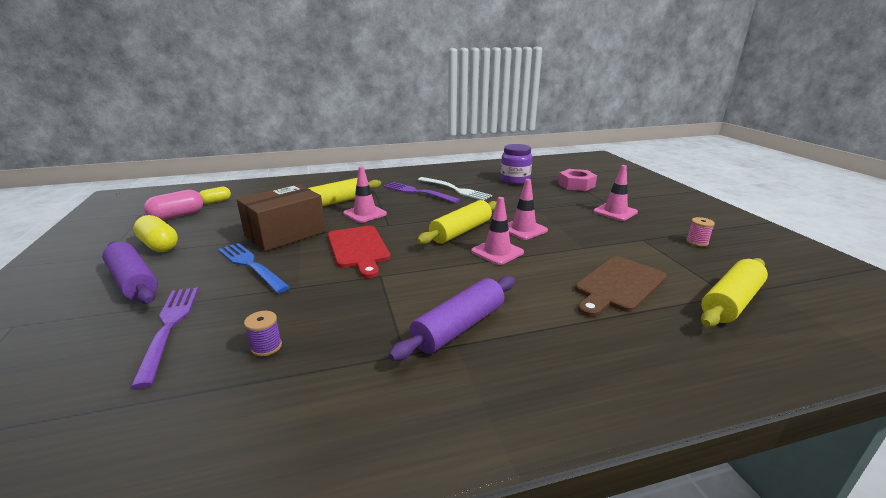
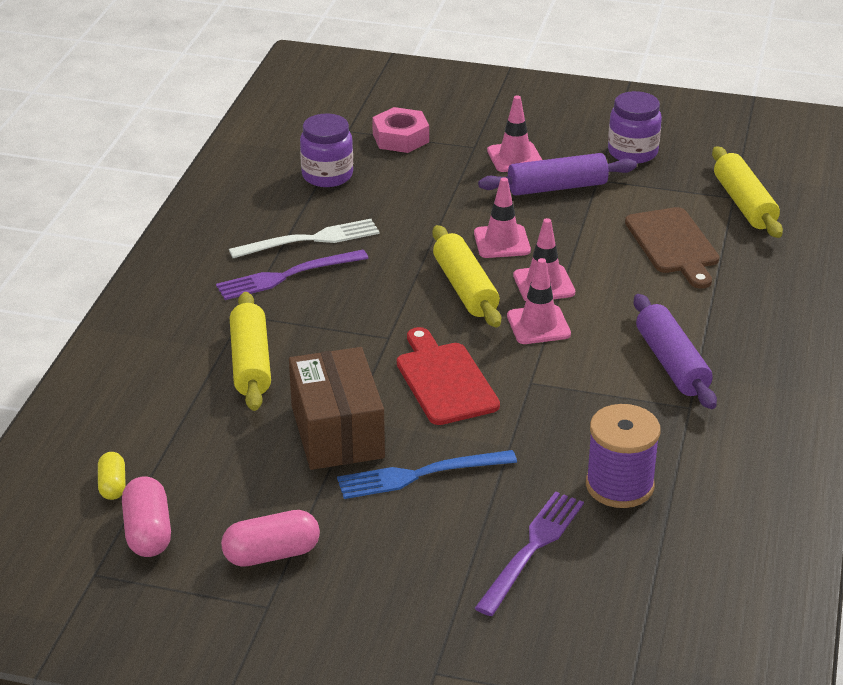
camera: 60 degrees left, 10 degrees up
(133, 282) = (386, 578): purple rolling pin -> purple rolling pin (557, 187)
(159, 245) = (272, 554): yellow capsule -> pink capsule
(169, 327) = (532, 549): purple fork -> purple fork turned 105 degrees clockwise
(266, 347) = (619, 485): purple spool -> purple spool, size x2.13
(358, 249) = (445, 380): red cutting board -> red cutting board turned 120 degrees counterclockwise
(365, 214) = (328, 346): pink traffic cone -> pink traffic cone (538, 325)
(697, 242) = (632, 152): pink spool -> purple jar

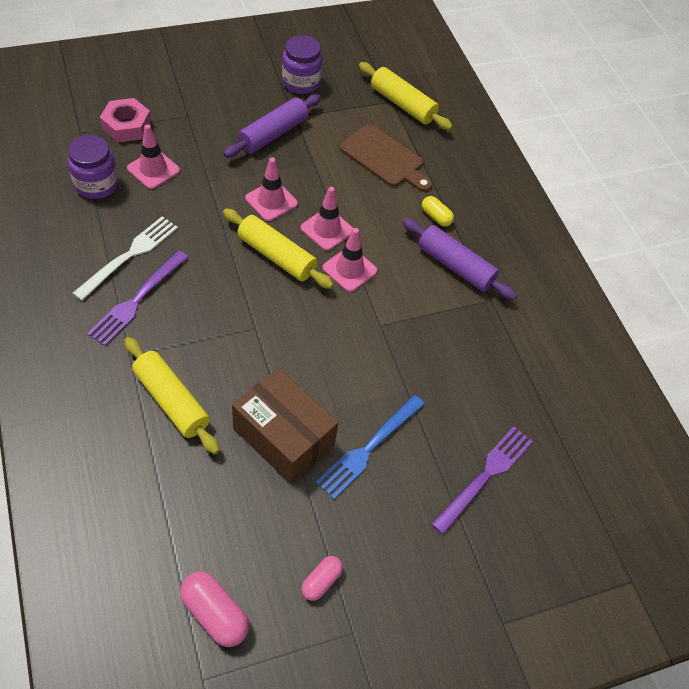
camera: 40 degrees left, 20 degrees up
(113, 485) = (152, 582): yellow capsule -> yellow capsule (436, 217)
(272, 554) = (321, 581): pink capsule -> pink capsule, size x0.62
(445, 380) = (323, 350): red cutting board -> none
(515, 157) = (224, 116): pink traffic cone -> pink traffic cone (153, 169)
(532, 549) = (485, 476): purple fork -> purple fork turned 45 degrees clockwise
(619, 485) = (498, 390): purple spool -> none

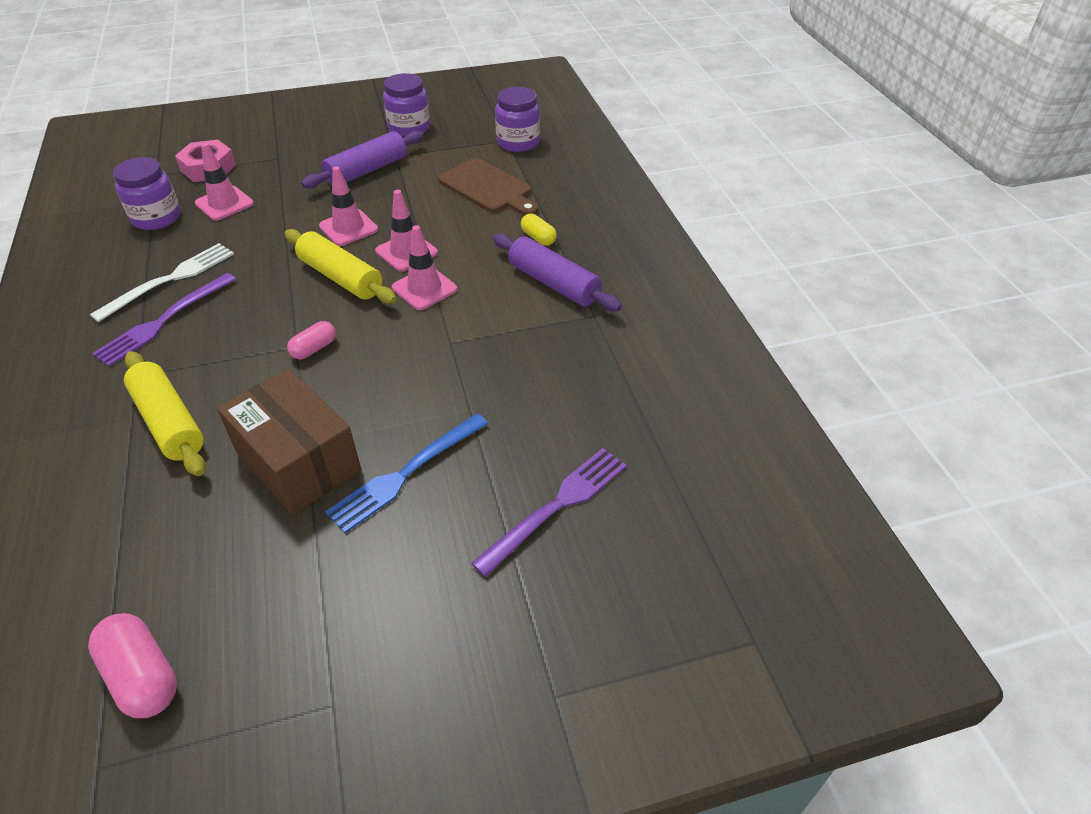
camera: 10 degrees right, 10 degrees down
(321, 581) = (302, 635): pink capsule -> pink capsule (314, 348)
(402, 104) = (518, 142): yellow rolling pin -> purple jar

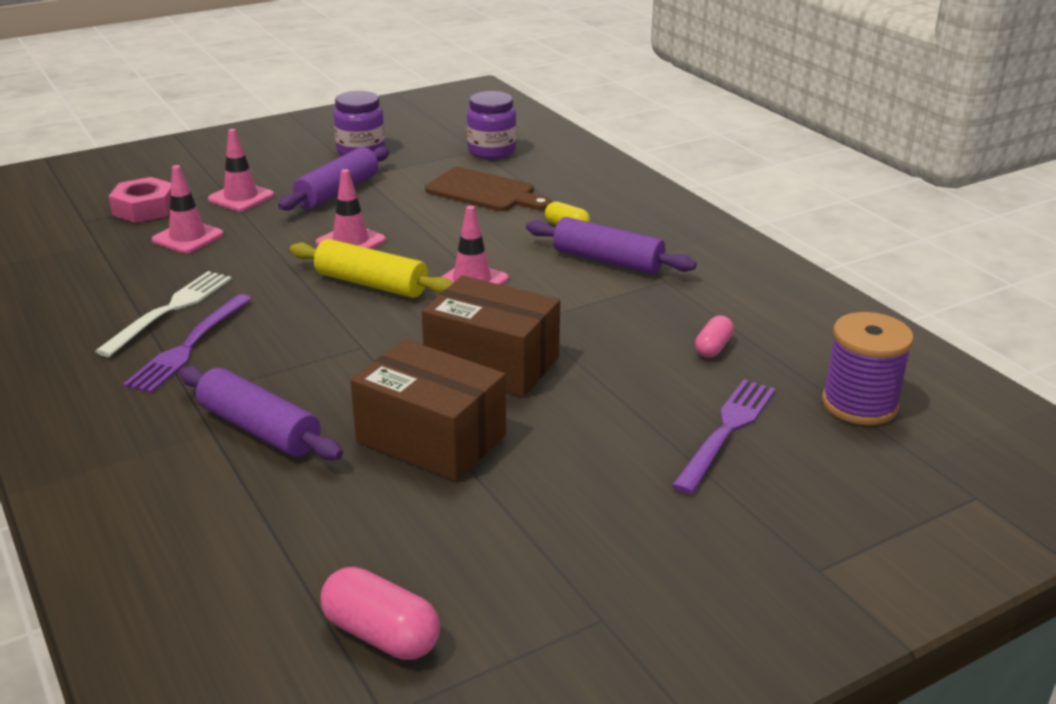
camera: 15 degrees left, 15 degrees down
(156, 218) = (113, 259): purple jar -> none
(169, 422) = (259, 429): yellow rolling pin -> purple rolling pin
(314, 348) = (383, 346): pink capsule -> pink capsule (713, 348)
(393, 385) = (492, 363): none -> brown box
(405, 474) = (555, 430): blue fork -> none
(406, 252) = (431, 254): pink traffic cone -> pink traffic cone (241, 197)
(698, 499) = (859, 404): none -> purple spool

